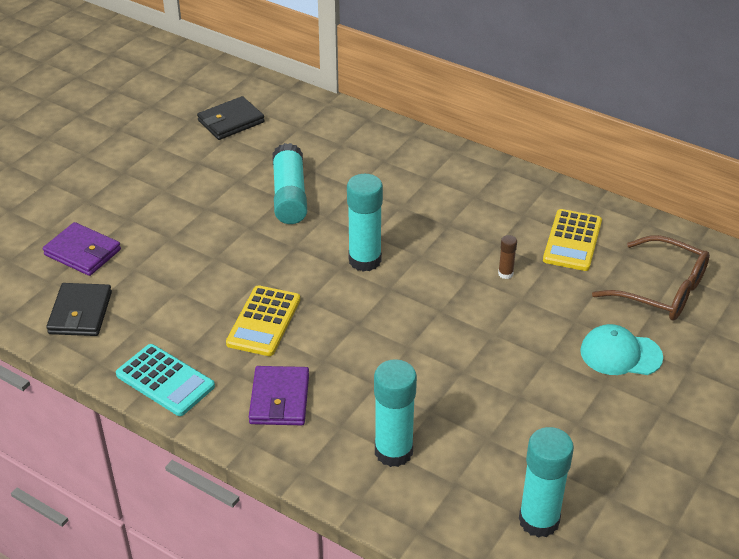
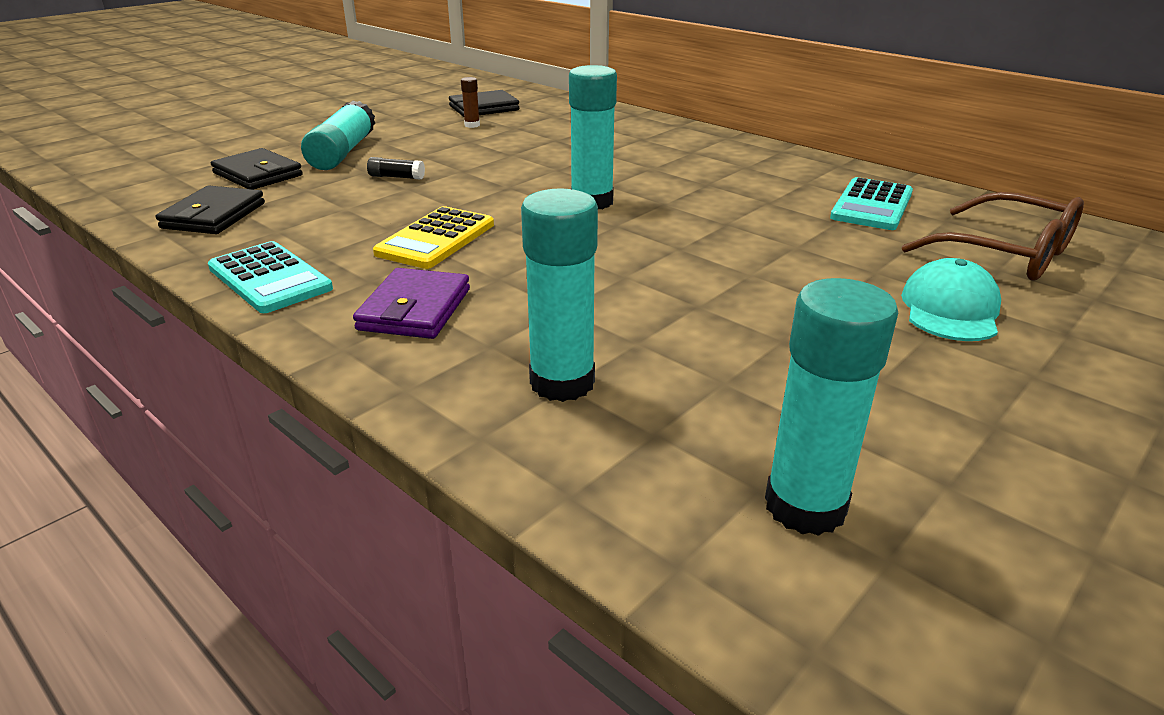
camera: 10 degrees right, 10 degrees down
(83, 252) = (258, 174): purple wallet -> black wallet
(199, 243) = (396, 177): none -> black glue stick
(289, 196) = (521, 153): turquoise glue stick -> turquoise glue stick (342, 152)
(505, 274) = (777, 224): brown glue stick -> brown glue stick (472, 125)
(572, 241) = (872, 205): yellow calculator -> turquoise calculator
(620, 354) = (950, 309): turquoise cap -> turquoise cap turned 90 degrees clockwise

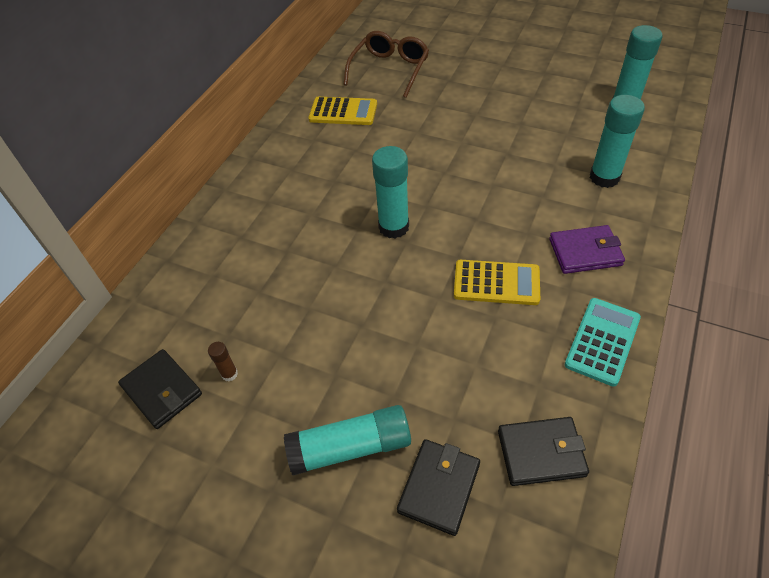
camera: 105 degrees left, 20 degrees up
(396, 177) = (396, 365): black glue stick -> none
(872, 205) = (343, 112): turquoise calculator -> yellow calculator
(950, 309) = (460, 83): turquoise cap -> none

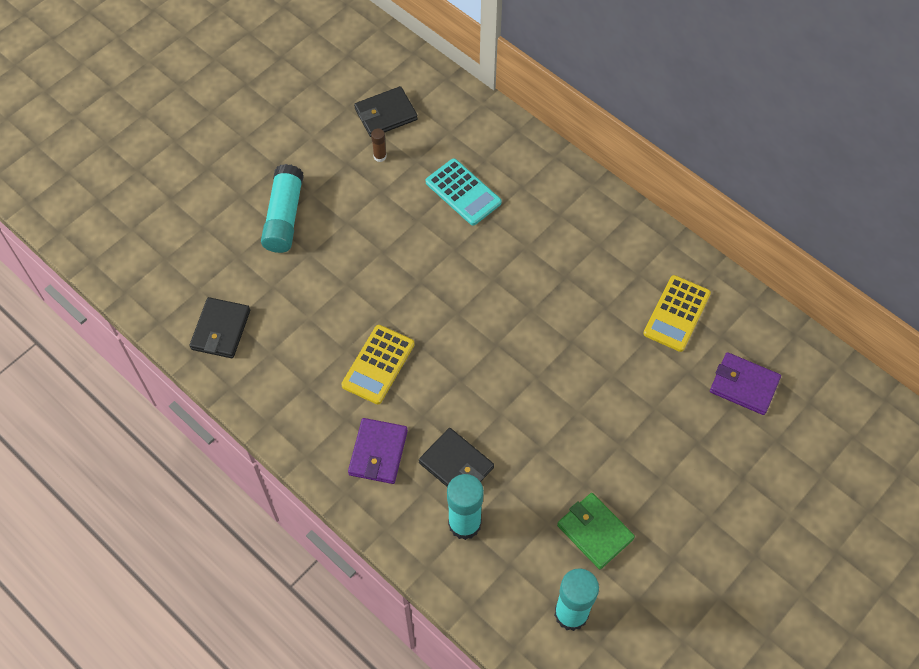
camera: 105 degrees right, 10 degrees up
(389, 70) = (744, 385): brown glasses -> purple wallet
(393, 227) = (480, 308): turquoise glue stick -> none
(439, 487) = (230, 259): black wallet -> black wallet (456, 465)
(554, 110) = (595, 532): none -> green wallet
(602, 341) = (284, 416): turquoise calculator -> turquoise calculator (463, 192)

